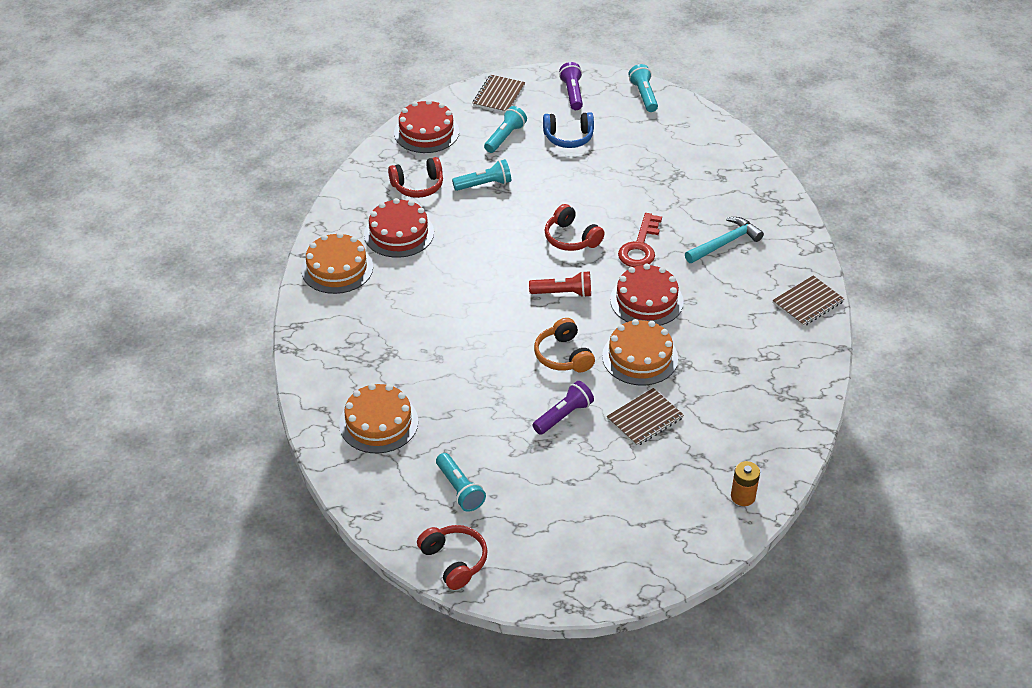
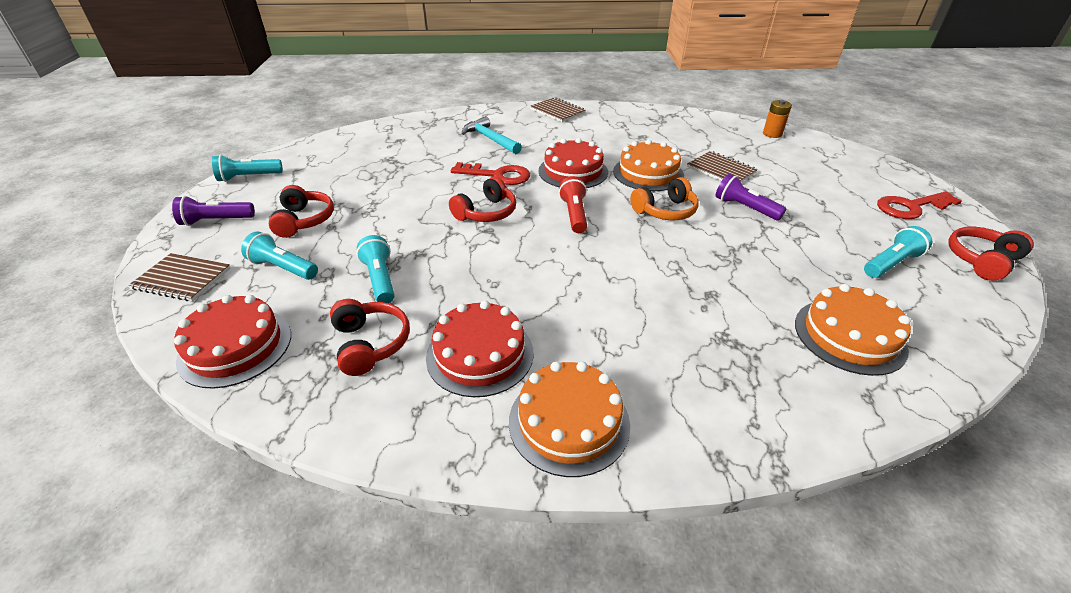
camera: 95 degrees left, 5 degrees down
(553, 554) = (911, 207): none -> red key
(568, 137) = (304, 220): blue headphones -> red headphones

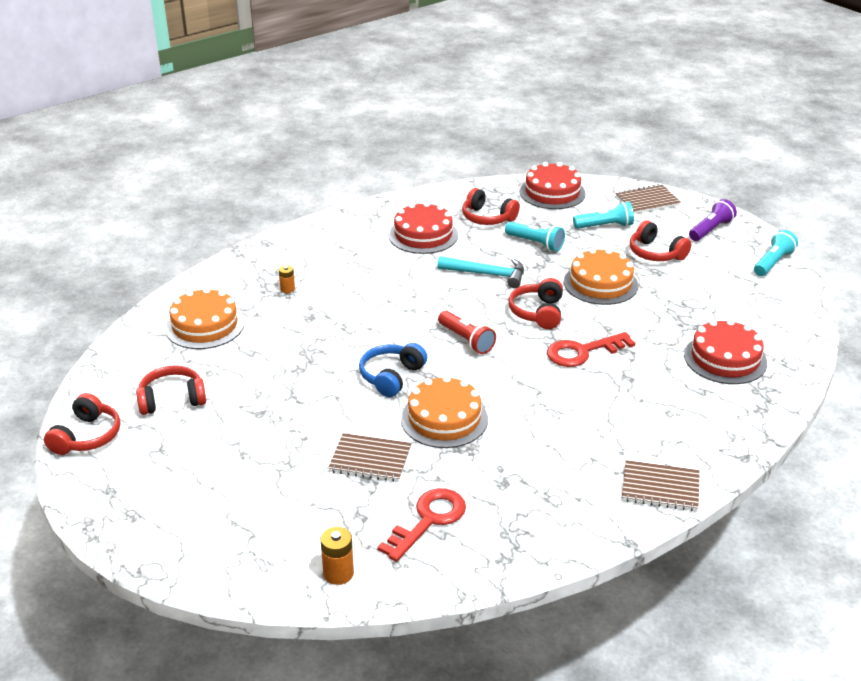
camera: 145 degrees right, 5 degrees down
(490, 139) = (661, 396): turquoise hammer -> turquoise hammer (487, 274)
(569, 422) = (348, 229): orange cake -> orange cake (600, 283)
(573, 171) = (520, 388): red cake -> red cake (725, 359)
(665, 211) = (391, 377): orange headphones -> blue headphones
(721, 346) = (287, 289): none -> orange battery
(744, 208) = (319, 412): purple flashlight -> none
(891, 263) = (172, 400): turquoise flashlight -> red headphones
(911, 207) = (144, 487): red key -> red key (428, 520)

